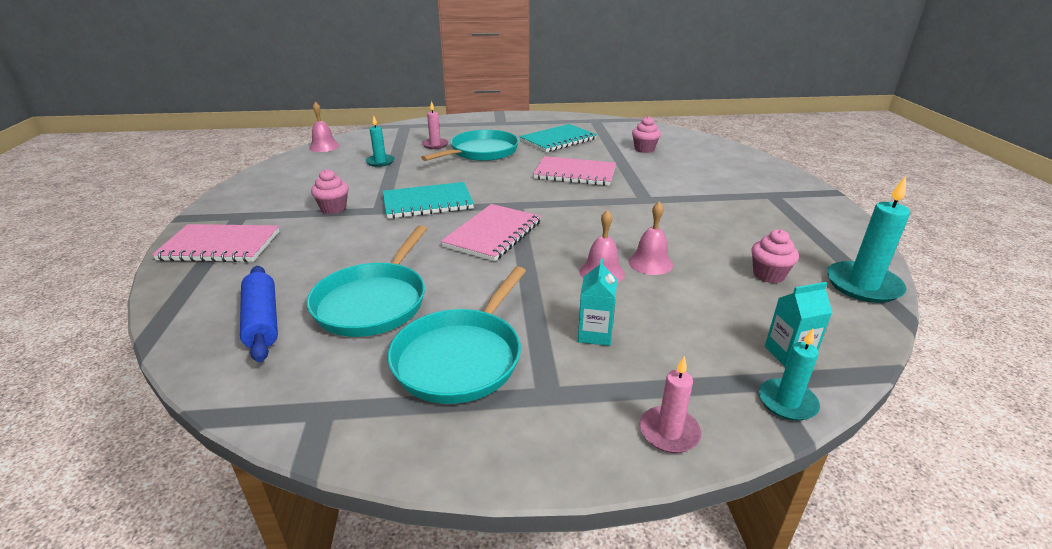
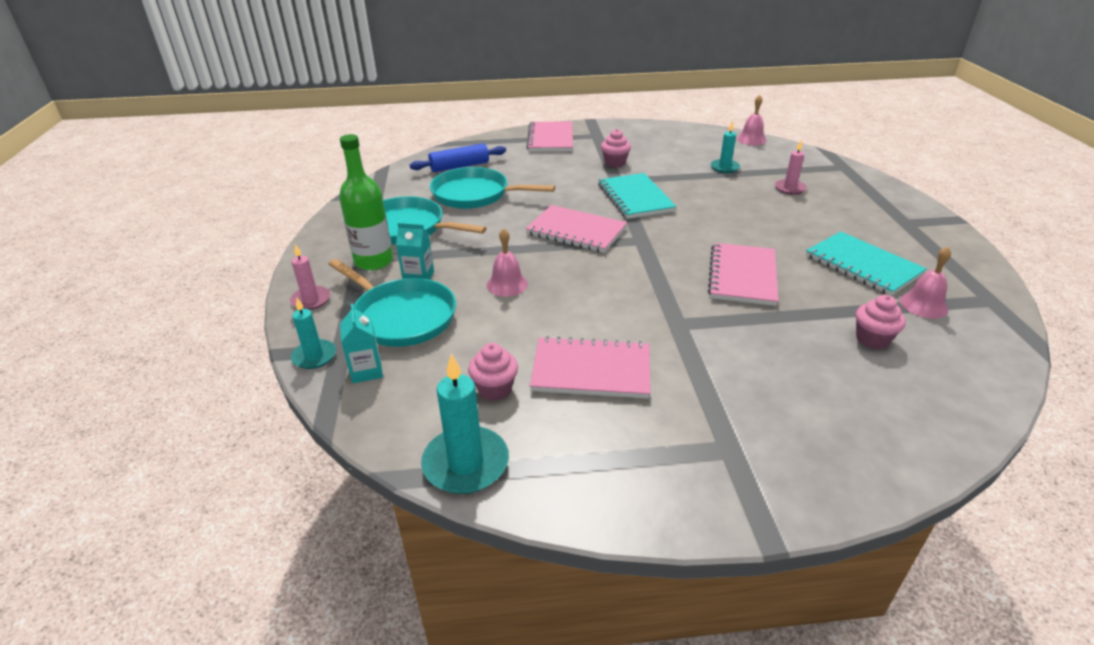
camera: 90 degrees right, 5 degrees up
(481, 152) = (783, 215): turquoise pan -> turquoise pan (401, 316)
(556, 380) = (374, 261): none -> green bottle
(650, 263) = (523, 312): pink bell -> pink bell (923, 305)
(720, 233) = (591, 370): none -> pink notebook

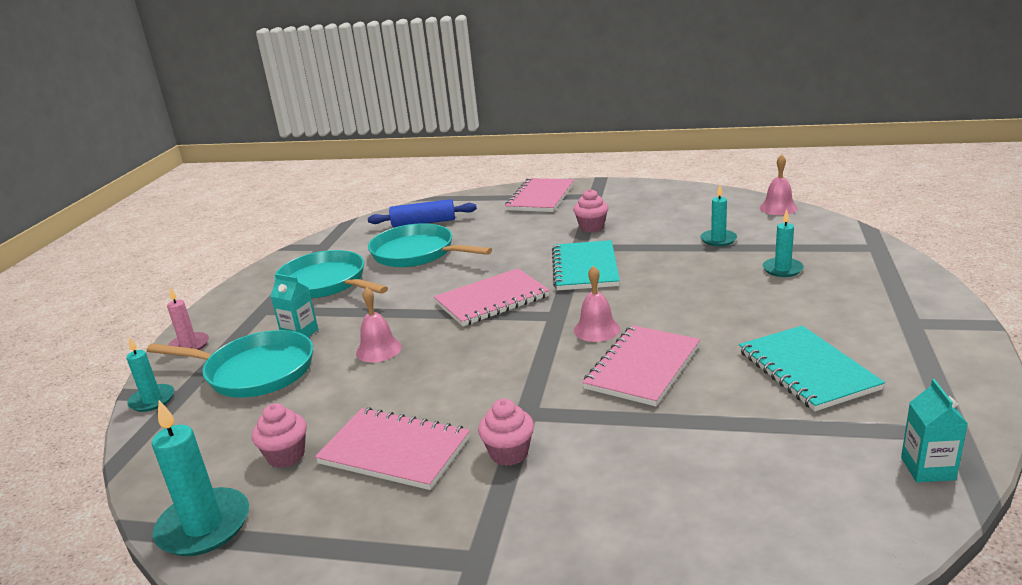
camera: 20 degrees right, 10 degrees down
(366, 371) = (185, 420): turquoise carton -> turquoise carton (927, 469)
(374, 261) = (271, 313): green bottle -> none
(401, 316) = (255, 371): turquoise pan -> turquoise pan turned 45 degrees counterclockwise
(576, 231) = (492, 300): pink notebook -> pink notebook turned 75 degrees counterclockwise
(789, 188) = (782, 269): pink candle -> turquoise candle
(872, 339) = (749, 461): pink cupcake -> pink cupcake (509, 453)
(923, 305) = (853, 428): pink bell -> pink bell (596, 329)

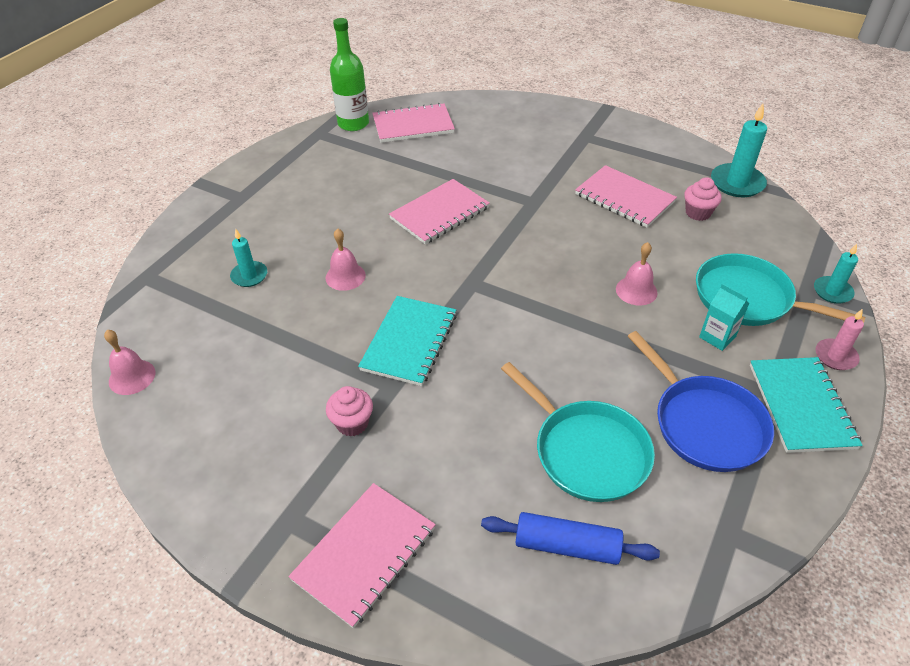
camera: 165 degrees left, 20 degrees up
(326, 283) = (705, 424): turquoise pan -> blue pan
(492, 300) = (520, 323): pink notebook -> pink notebook (413, 125)
(509, 453) = (554, 180): pink cupcake -> none
(596, 329) = (448, 257): pink bell -> pink bell (345, 276)
(718, 239) = (251, 340): turquoise candle -> none
(807, 370) = (344, 183): turquoise notebook -> turquoise notebook (801, 406)
(927, 469) = (353, 123): turquoise carton -> green bottle

